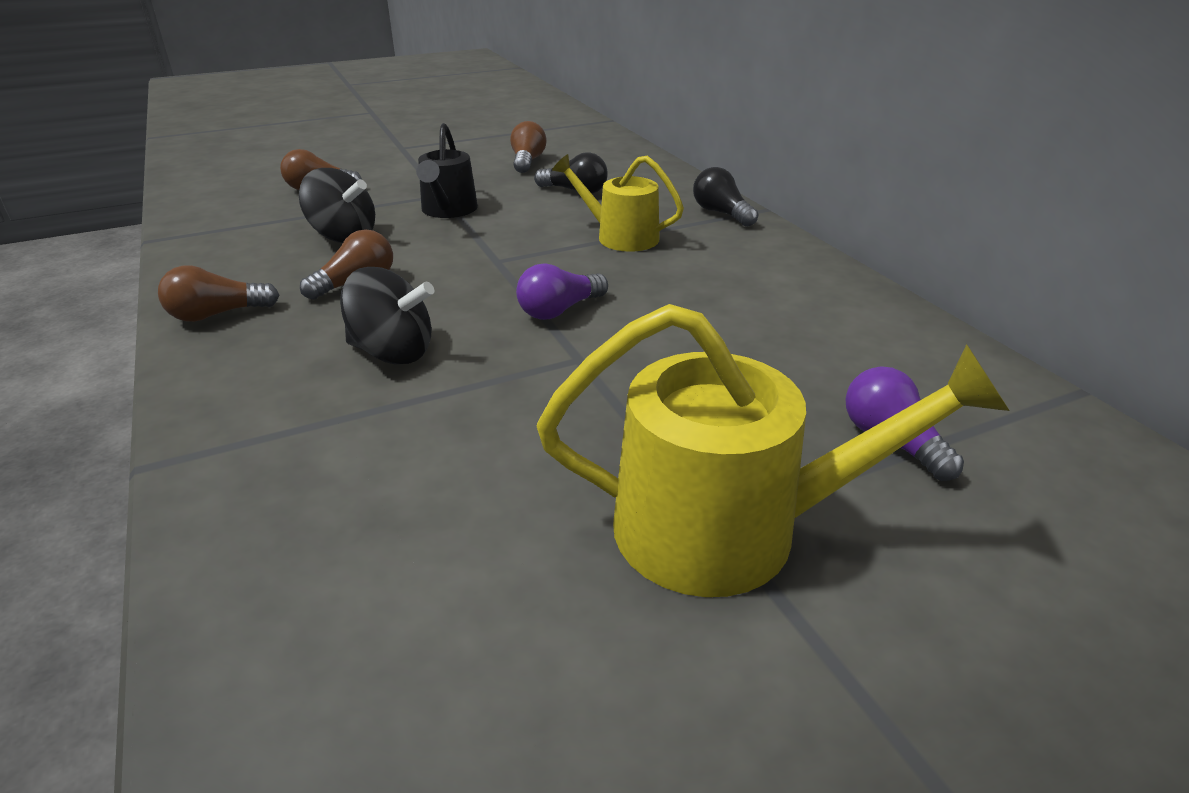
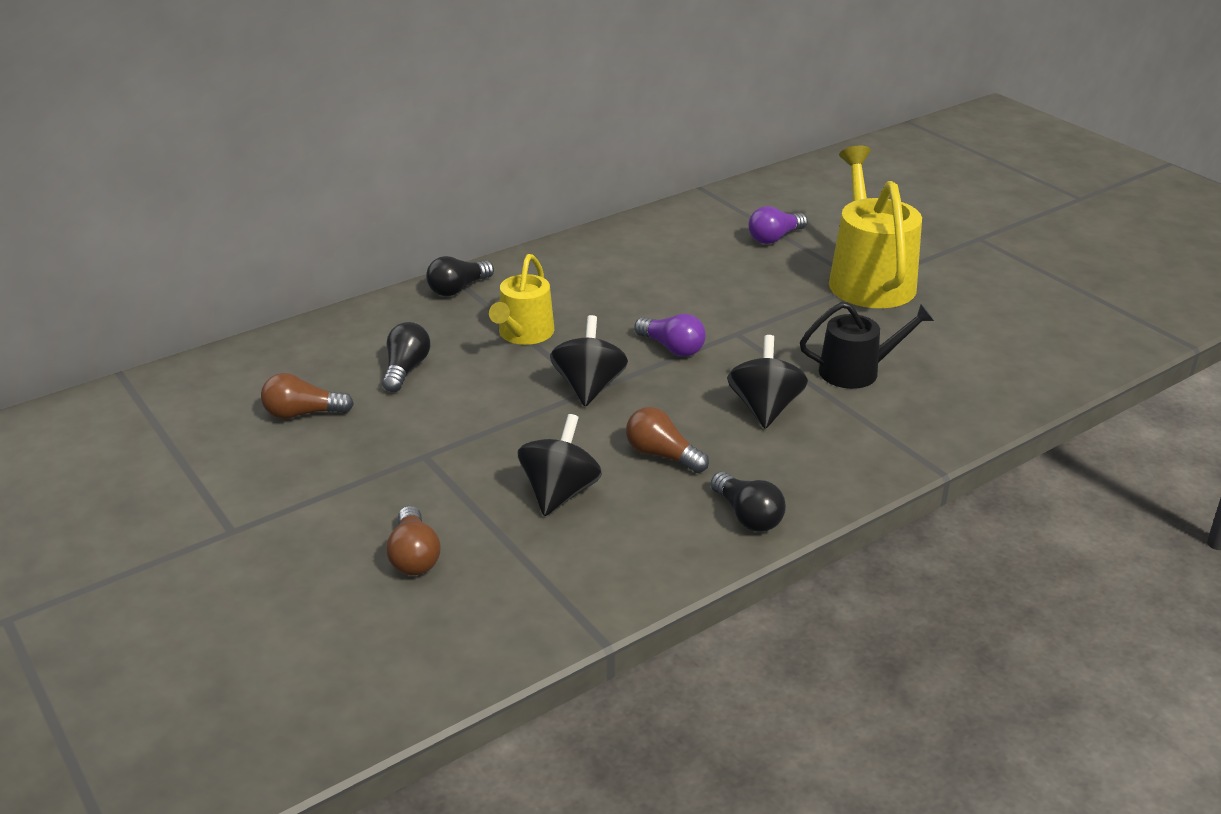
camera: 100 degrees left, 0 degrees up
(217, 314) = (747, 516): brown light bulb -> black light bulb
(448, 210) = (473, 440): black watering can -> black watering can (856, 371)
(502, 259) = (589, 387): none -> black spinning top

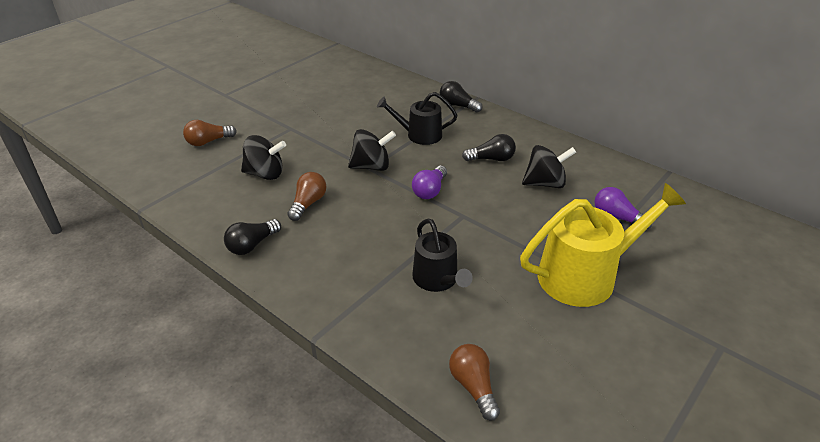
camera: 75 degrees right, 5 degrees up
(303, 413) = (318, 90): brown light bulb -> brown light bulb (473, 386)
(406, 369) = (367, 107): black light bulb -> black light bulb (491, 159)
(523, 334) = (419, 135): yellow watering can -> black watering can
(765, 408) = (372, 239): black spinning top -> black spinning top (545, 183)

